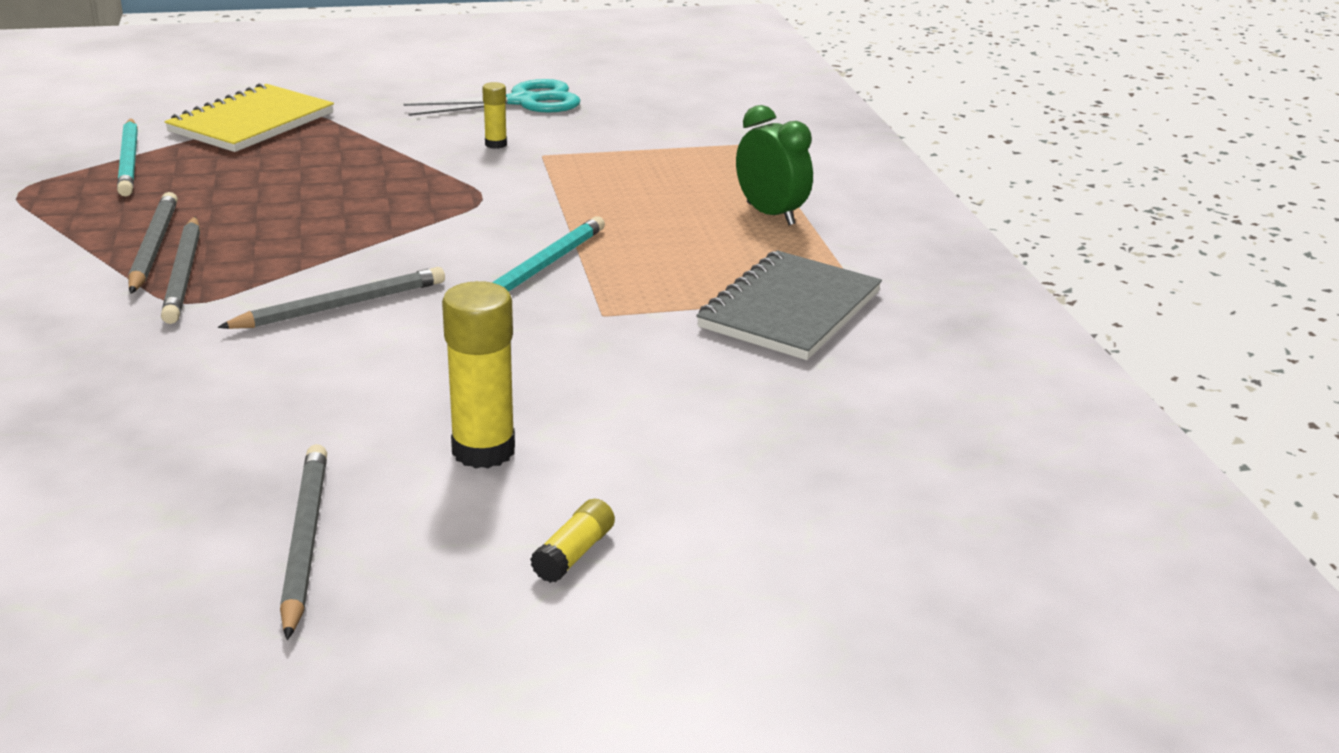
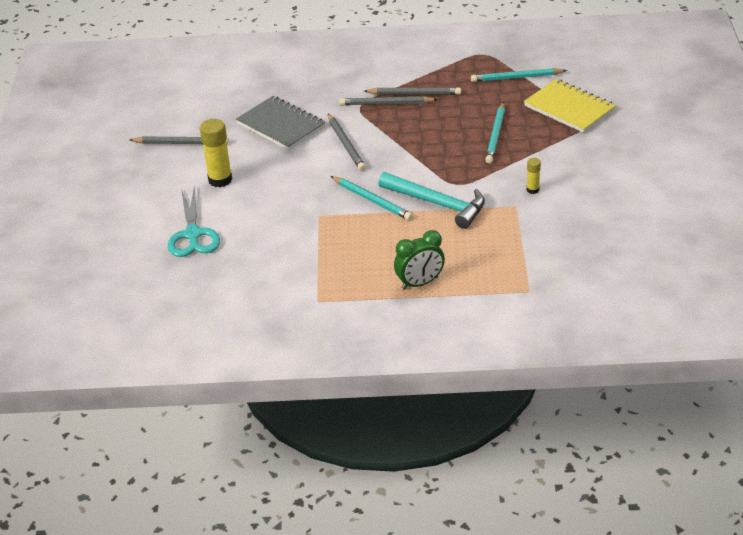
camera: 105 degrees right, 10 degrees up
(328, 173) = (495, 135): none -> turquoise pencil
(523, 102) = (604, 202): turquoise scissors -> turquoise scissors (193, 234)
(546, 210) = (437, 204): none -> turquoise hammer
(574, 553) = (149, 198): yellow glue stick -> none
(789, 310) = (307, 273): grey notebook -> grey notebook (281, 125)

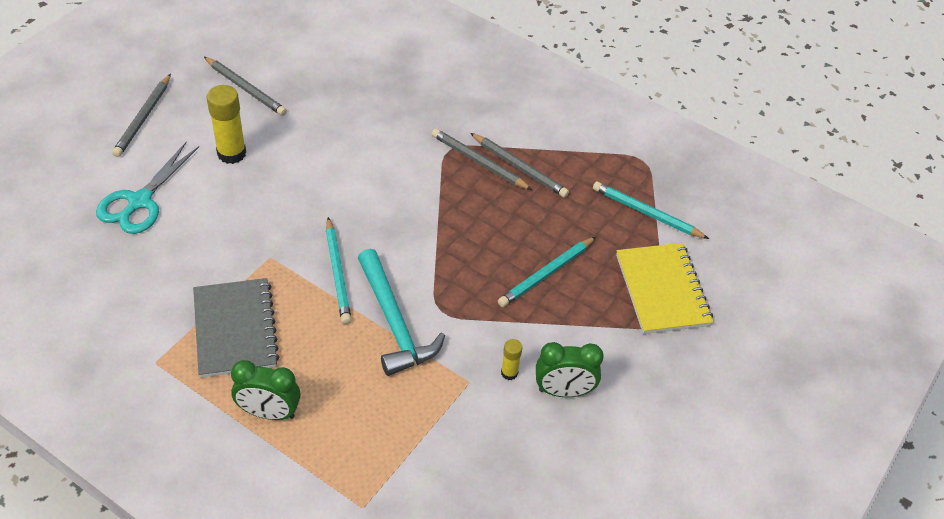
camera: 30 degrees right, 10 degrees up
(281, 125) = (353, 125): grey notebook -> grey notebook (235, 329)
(346, 144) = (387, 187): grey pencil -> grey pencil (143, 118)
(572, 181) = (563, 391): none -> green clock

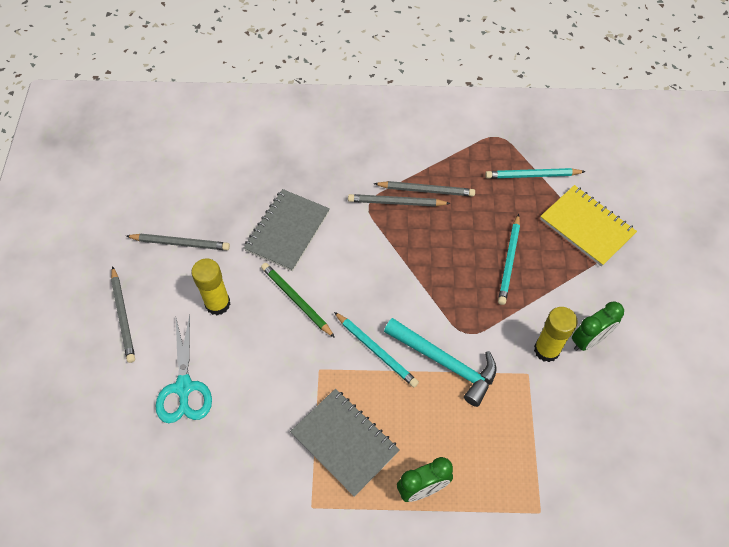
camera: 30 degrees left, 10 degrees up
(304, 190) = (296, 300): none -> green pencil
(350, 130) = (287, 231): none -> grey notebook
(509, 373) = (546, 350): yellow glue stick -> yellow glue stick, size x1.92

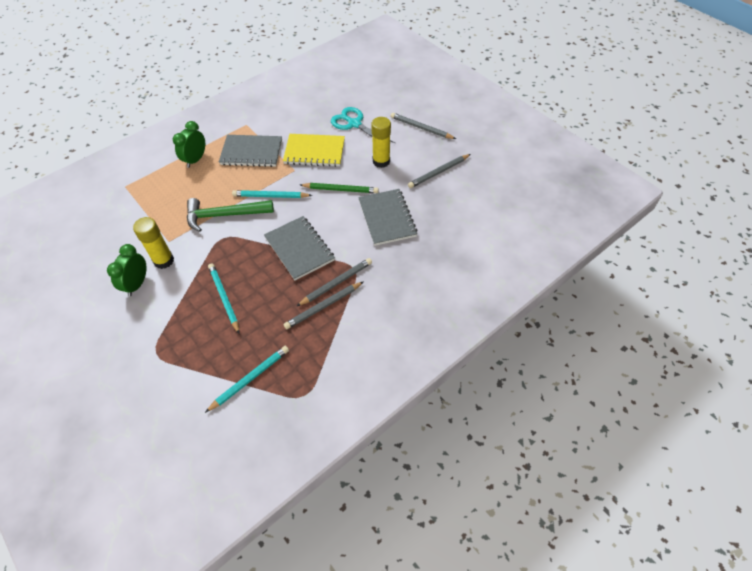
camera: 140 degrees right, 5 degrees down
(400, 261) = (299, 249): none -> grey notebook
(445, 363) = (224, 215): turquoise hammer -> green hammer
(586, 227) = (179, 365): yellow notebook -> yellow notebook (314, 152)

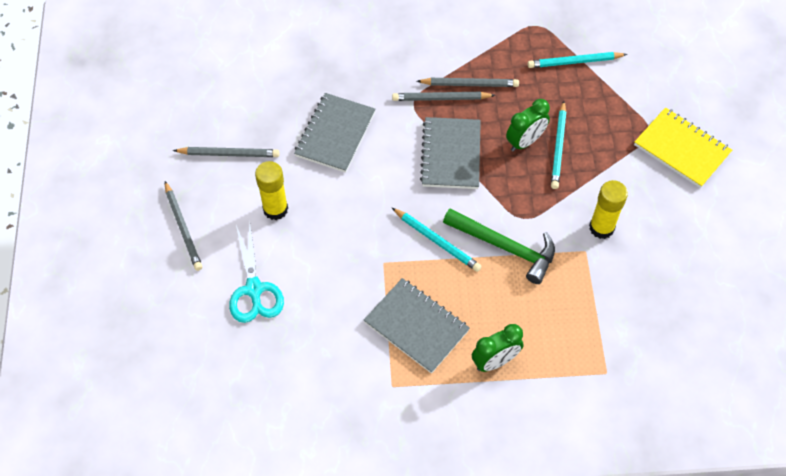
camera: 145 degrees left, 5 degrees up
(137, 284) = (641, 215): green clock -> green clock (525, 142)
(314, 152) = (339, 275): yellow notebook -> yellow notebook (681, 149)
(340, 189) = (353, 200): green pencil -> none

